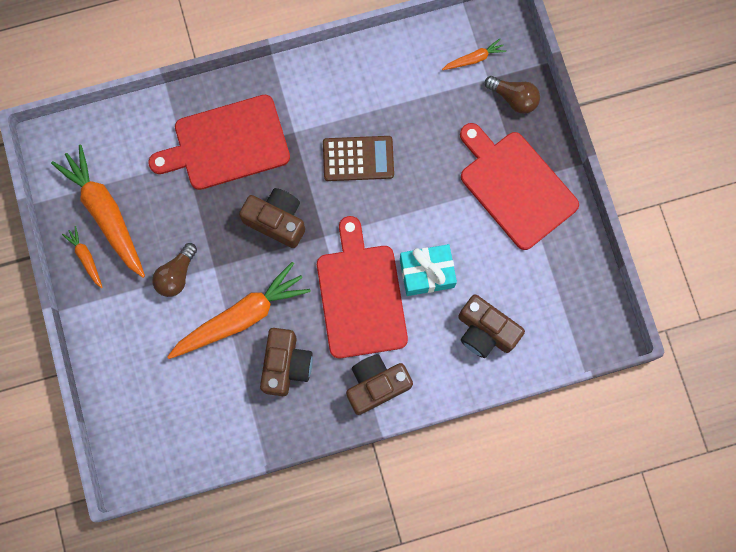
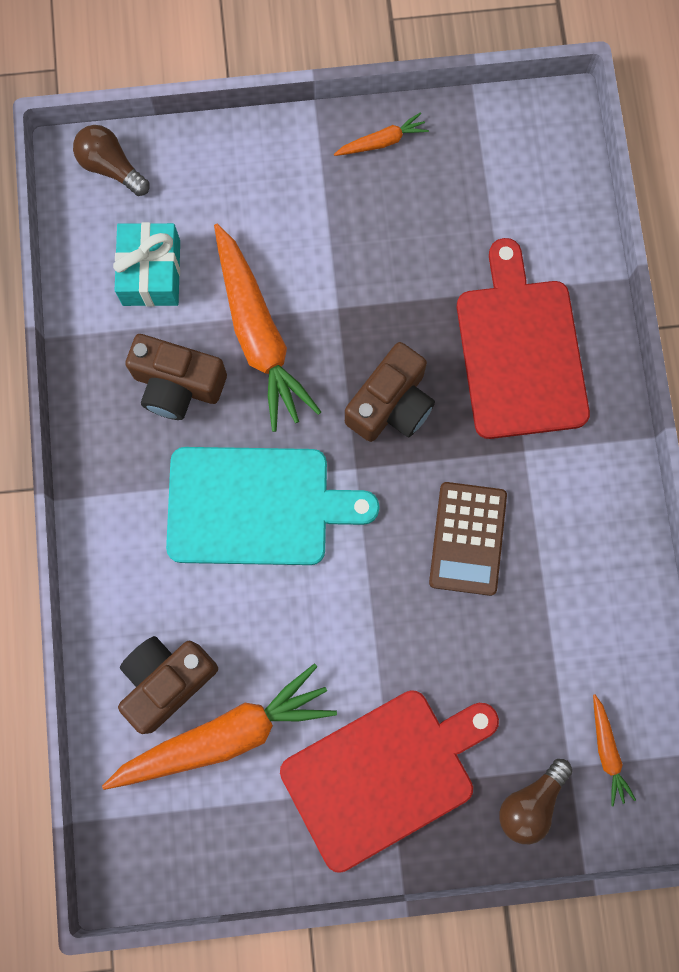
camera: 100 degrees right, 0 degrees up
(106, 213) = (442, 174): orange carrot -> orange carrot (225, 735)
(176, 275) = (335, 256): brown light bulb -> brown light bulb (111, 167)
(360, 296) = (256, 506): red cutting board -> turquoise cutting board
(376, 385) = (122, 505): brown camera -> none
(427, 273) = (272, 609): turquoise gift -> turquoise gift (151, 273)

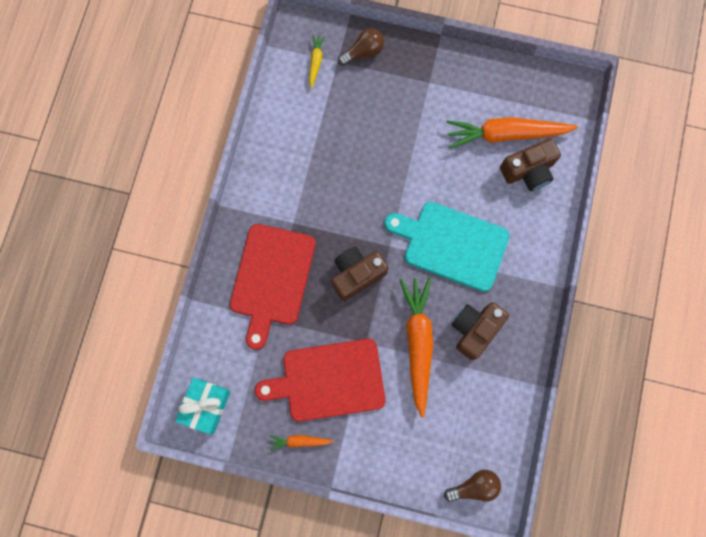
camera: 160 degrees left, 0 degrees up
(111, 167) = (474, 486): brown light bulb -> brown light bulb turned 75 degrees counterclockwise
(151, 273) = (469, 405): turquoise gift -> turquoise gift (206, 405)
(177, 385) = (474, 329): brown camera -> brown camera turned 90 degrees counterclockwise
(384, 774) = (431, 89): red cutting board -> red cutting board (329, 380)
(468, 538) = (343, 187): brown calculator -> none
(607, 751) = (316, 62): orange carrot -> yellow carrot

